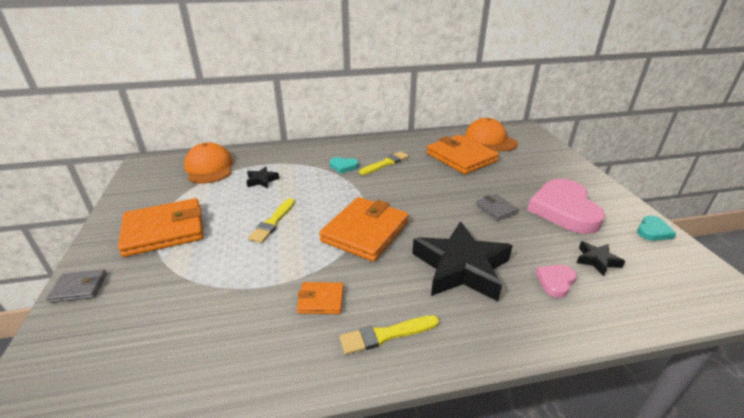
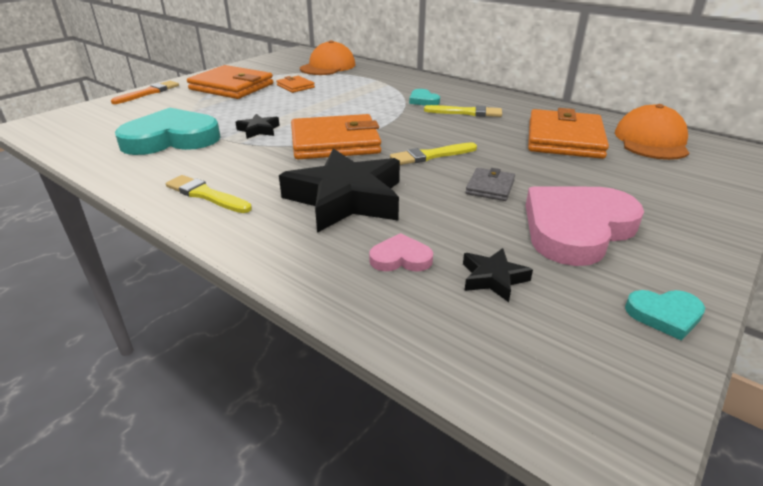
camera: 50 degrees right, 0 degrees up
(79, 288) = (148, 93): grey wallet -> orange brush
(237, 314) = (171, 139): none -> turquoise heart
(262, 180) = (342, 85): black star -> black star (259, 130)
(273, 222) = (292, 109): yellow brush -> yellow brush (431, 155)
(321, 300) = (219, 158): orange wallet -> orange wallet (295, 86)

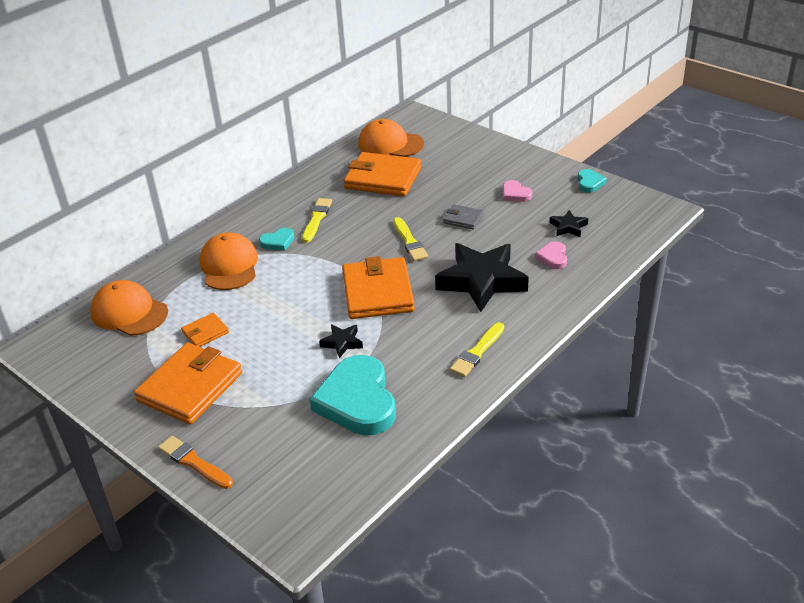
camera: 85 degrees left, 5 degrees up
(385, 87) = (229, 266): none -> orange cap
(576, 229) = (515, 194): pink heart -> pink heart, size x0.45

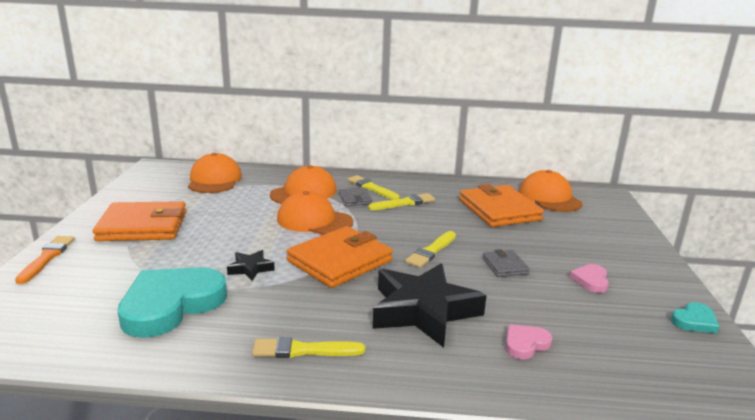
camera: 50 degrees right, 15 degrees down
(205, 332) = (214, 210): orange wallet -> none
(266, 223) = (371, 188): none -> yellow brush
(278, 242) = (355, 199): turquoise heart -> grey wallet
(294, 280) = (314, 220): none -> orange cap
(568, 227) = (594, 335): black star -> none

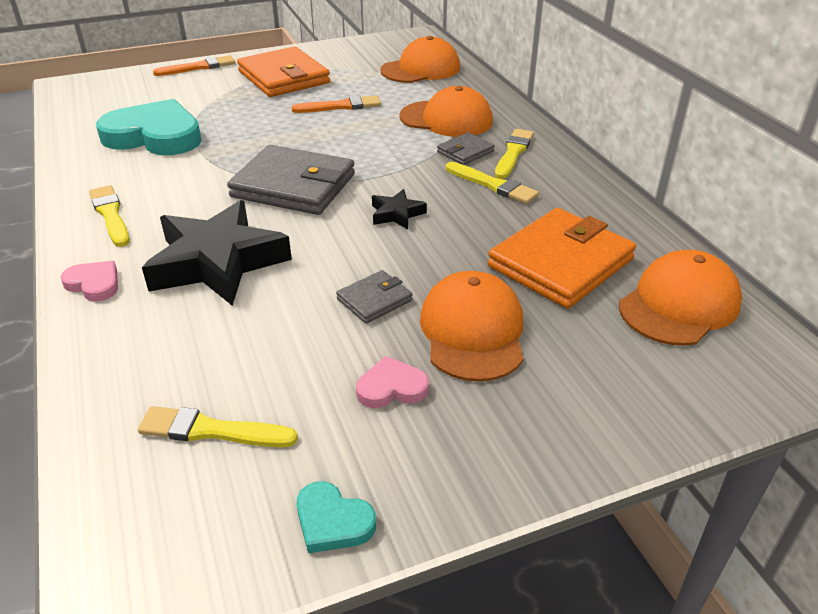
camera: 65 degrees right, 15 degrees up
(234, 218) = (340, 106): none -> orange brush
(250, 268) = (241, 147): black star -> black star (396, 214)
(314, 220) = (378, 145): orange cap -> orange cap (472, 331)
(340, 261) = (293, 186): orange wallet -> grey wallet
(431, 251) = (368, 236): yellow brush -> yellow brush (212, 430)
(525, 344) = (181, 348): pink heart -> pink heart (94, 284)

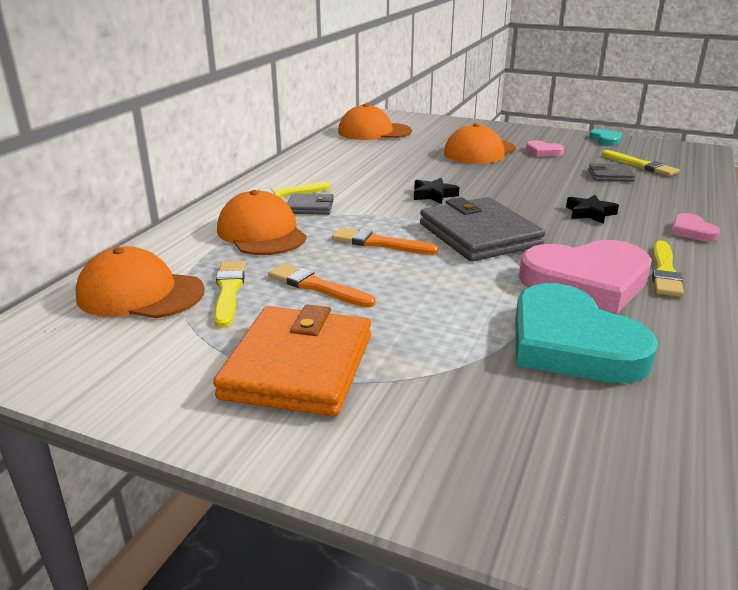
camera: 135 degrees left, 10 degrees down
(170, 179) = (587, 281): none -> pink heart
(198, 67) = (384, 474): orange brush -> orange brush (380, 243)
(217, 262) = (590, 213): black star -> black star, size x0.44
(374, 300) = (510, 172): grey wallet -> grey wallet (610, 175)
(493, 185) = (342, 186): yellow brush -> yellow brush (228, 291)
(561, 263) = (390, 153): orange wallet -> none

